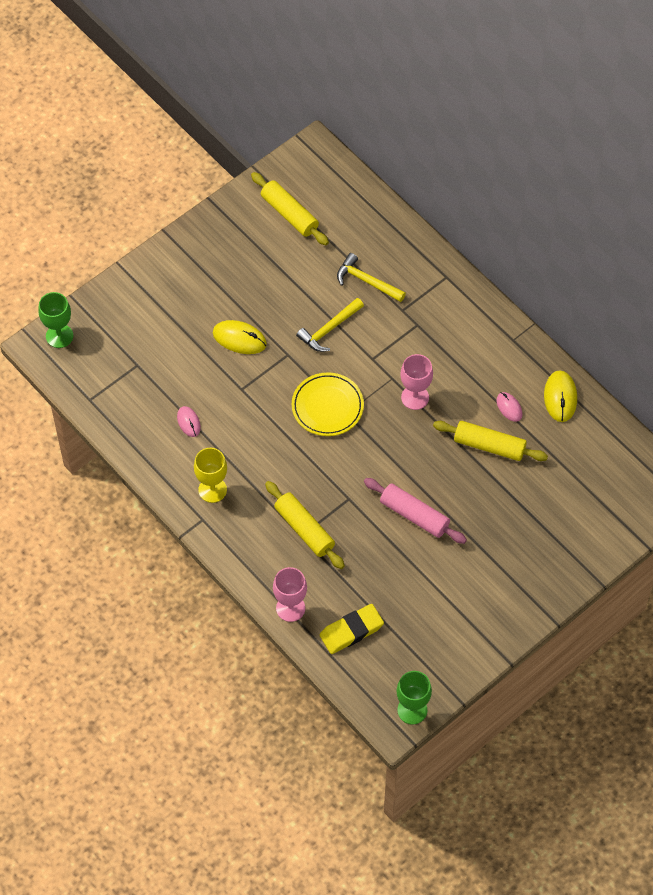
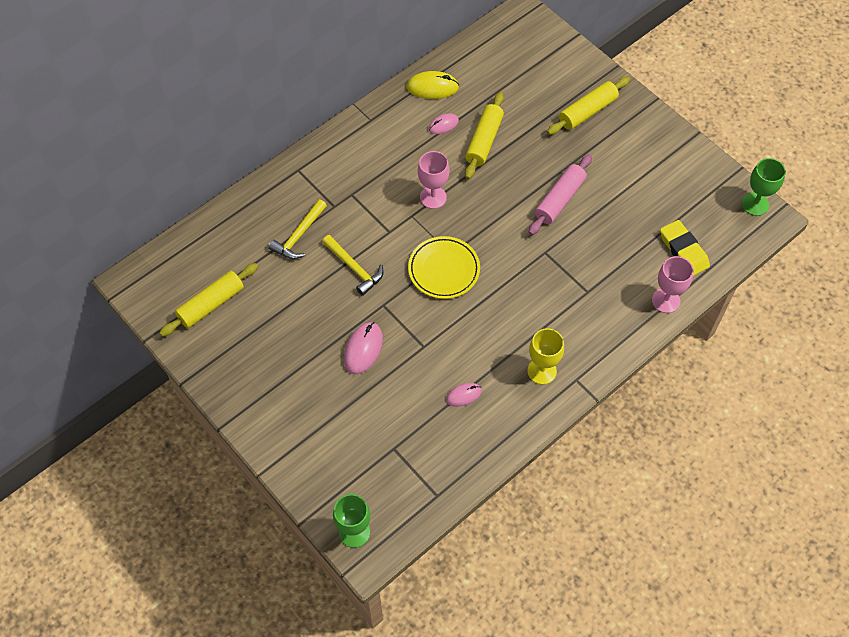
camera: 90 degrees left, 0 degrees up
(239, 339) = (363, 349): yellow mouse -> pink mouse
(304, 529) = (580, 289): yellow rolling pin -> yellow rolling pin (587, 111)

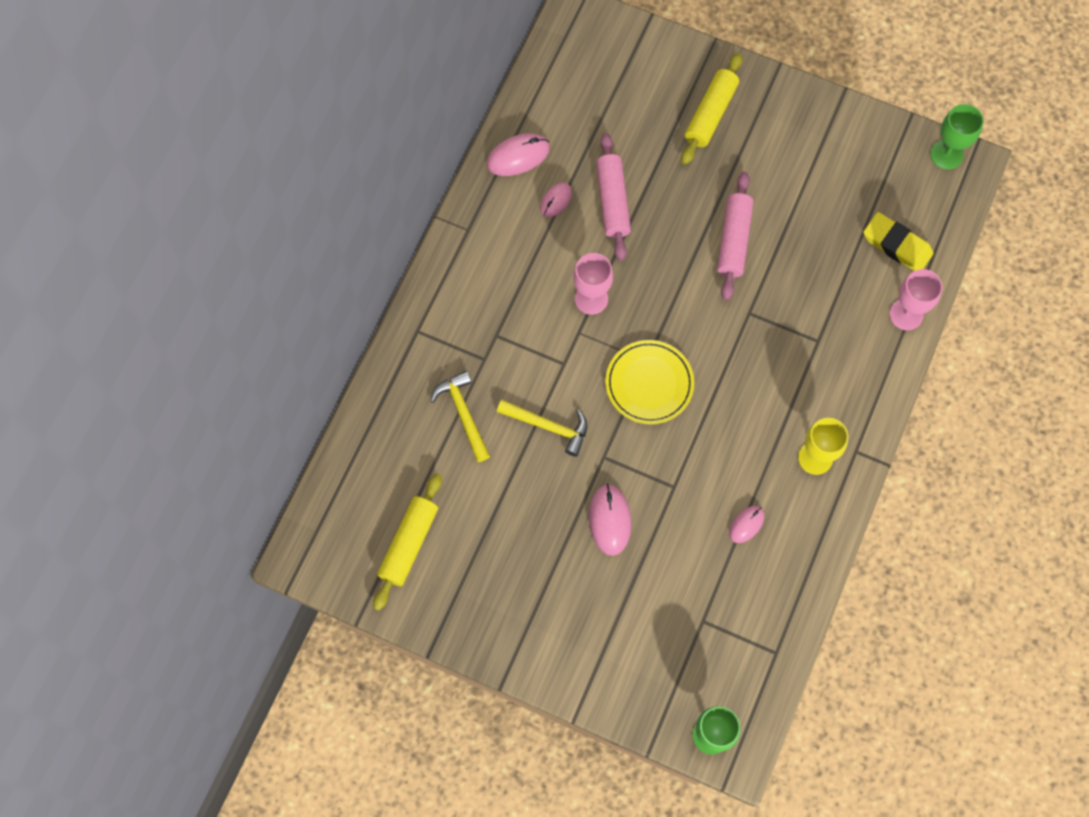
camera: 25 degrees left, 10 degrees up
(299, 235) = (463, 414): yellow hammer -> yellow hammer turned 150 degrees clockwise
(432, 87) = (518, 156): yellow mouse -> pink mouse
(484, 141) = (612, 201): yellow rolling pin -> pink rolling pin

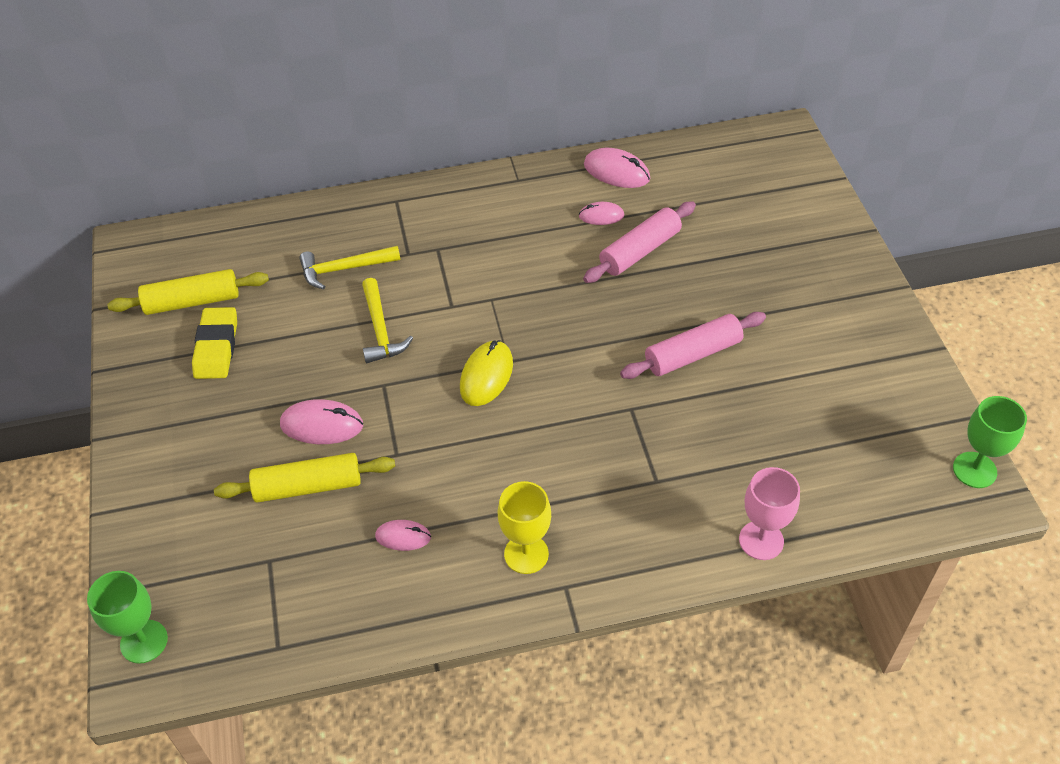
camera: 55 degrees right, 20 degrees down
(463, 414) = (344, 269): yellow hammer -> yellow hammer turned 135 degrees counterclockwise
(591, 299) = (532, 289): pink goblet -> none
(609, 520) = (322, 425): pink mouse -> pink mouse turned 45 degrees clockwise
(649, 384) = (486, 376): yellow plate -> yellow mouse
(710, 114) = (798, 267): yellow rolling pin -> yellow rolling pin (308, 486)
(897, 245) = (828, 486): yellow eraser -> yellow eraser (216, 347)

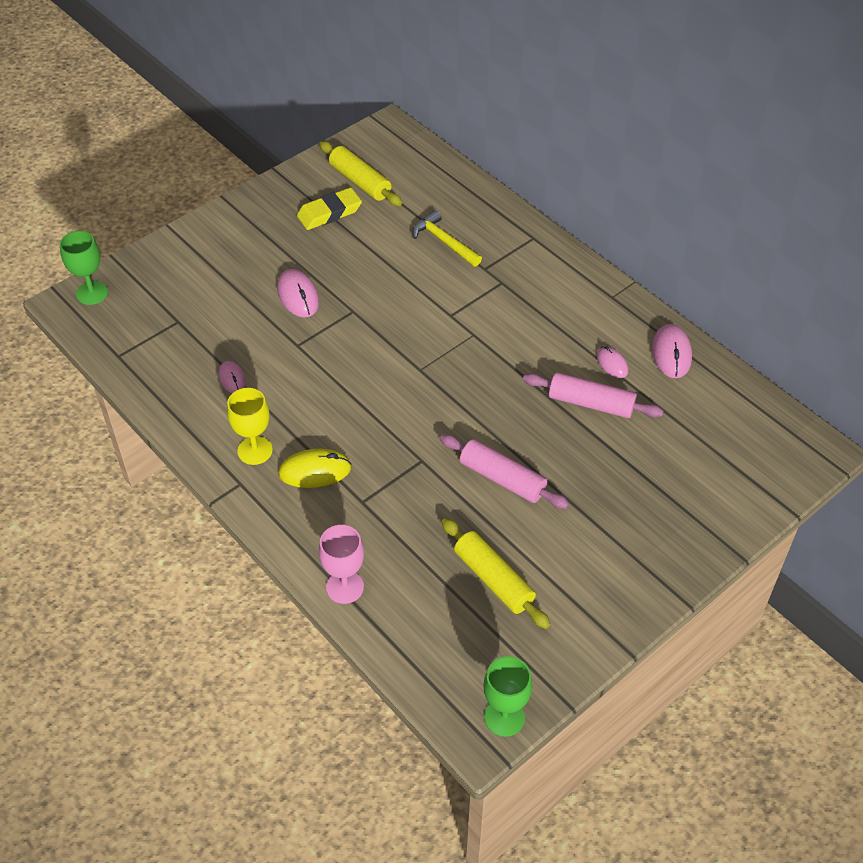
camera: 60 degrees right, 0 degrees up
(308, 486) = (244, 312): yellow rolling pin -> yellow rolling pin (493, 579)
(380, 329) = (401, 286): yellow hammer -> none
(486, 376) = (397, 363): yellow mouse -> yellow mouse (315, 471)

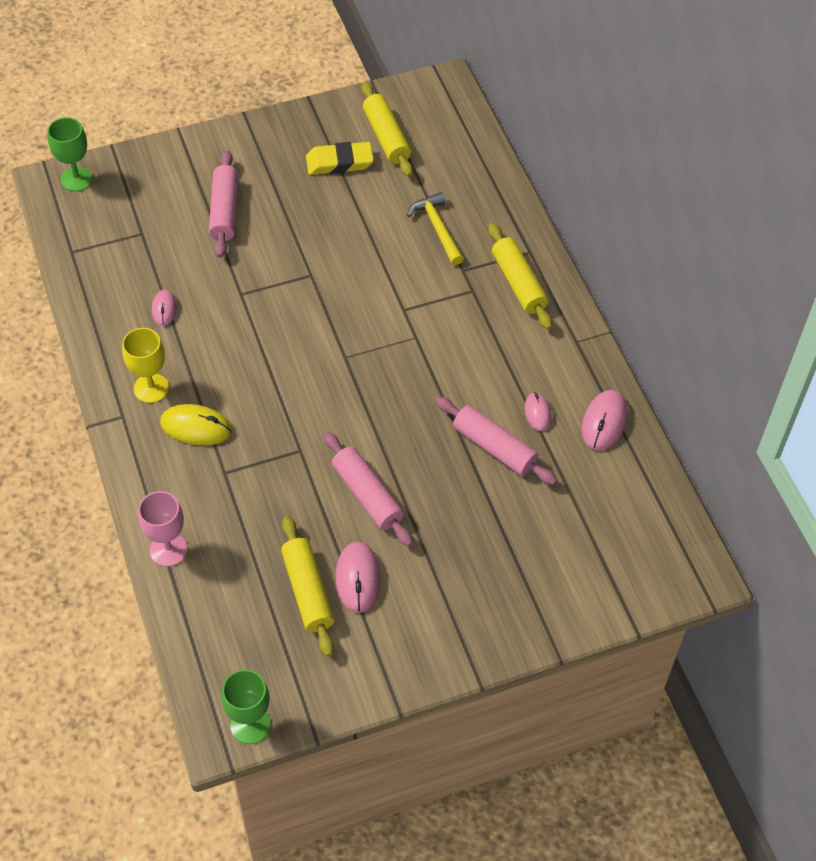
camera: 20 degrees right, 5 degrees up
(246, 281) = (224, 211): none -> pink rolling pin
(298, 296) = (266, 242): pink mouse -> pink mouse (358, 578)
(537, 265) = (518, 283): none -> yellow rolling pin

